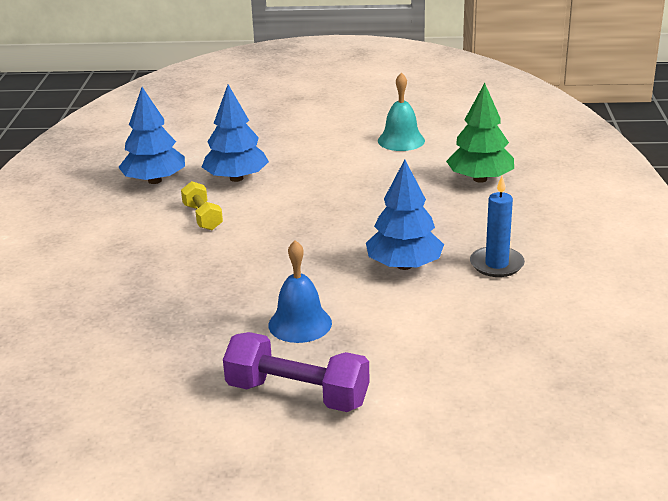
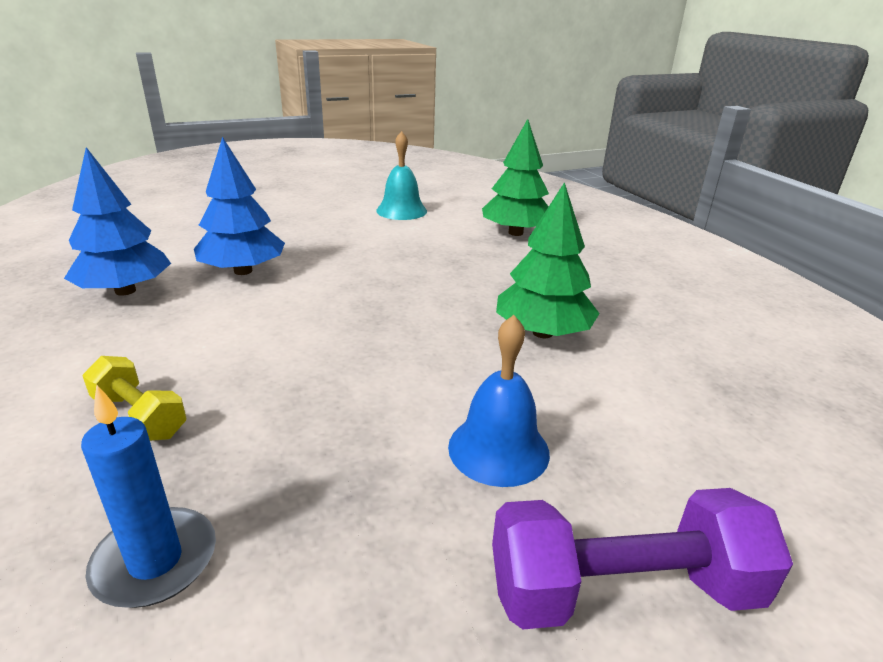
camera: 30 degrees left, 0 degrees up
(202, 217) = (228, 325): yellow dumbbell -> yellow dumbbell (139, 416)
(404, 265) = (542, 332): blue tree -> green tree
(496, 264) = (634, 310): blue candle -> blue candle (155, 561)

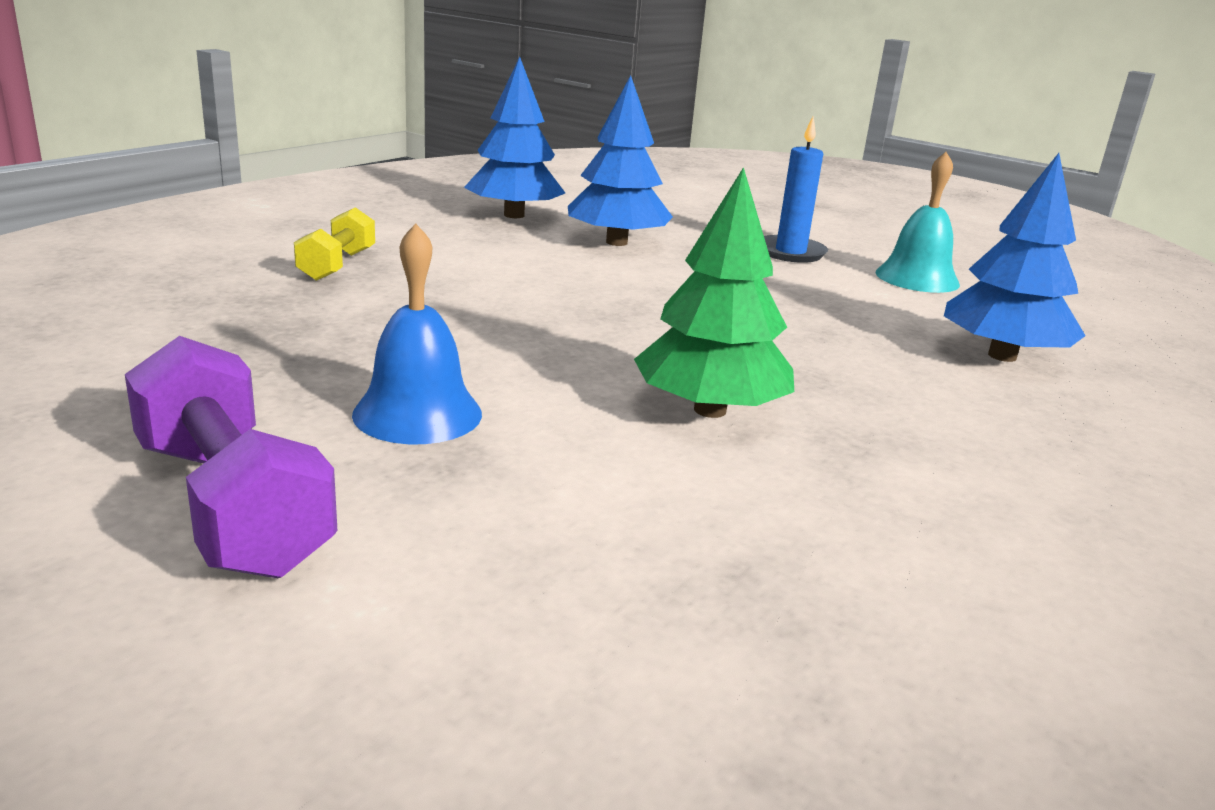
camera: 60 degrees right, 5 degrees down
(155, 561) = (178, 310): blue candle -> blue candle (790, 252)
(515, 233) = (1002, 356): green tree -> blue tree

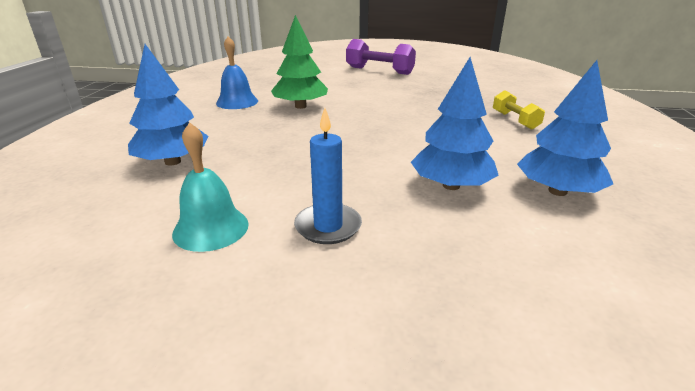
camera: 155 degrees right, 5 degrees up
(417, 413) = (377, 88): blue bell -> blue bell (237, 102)

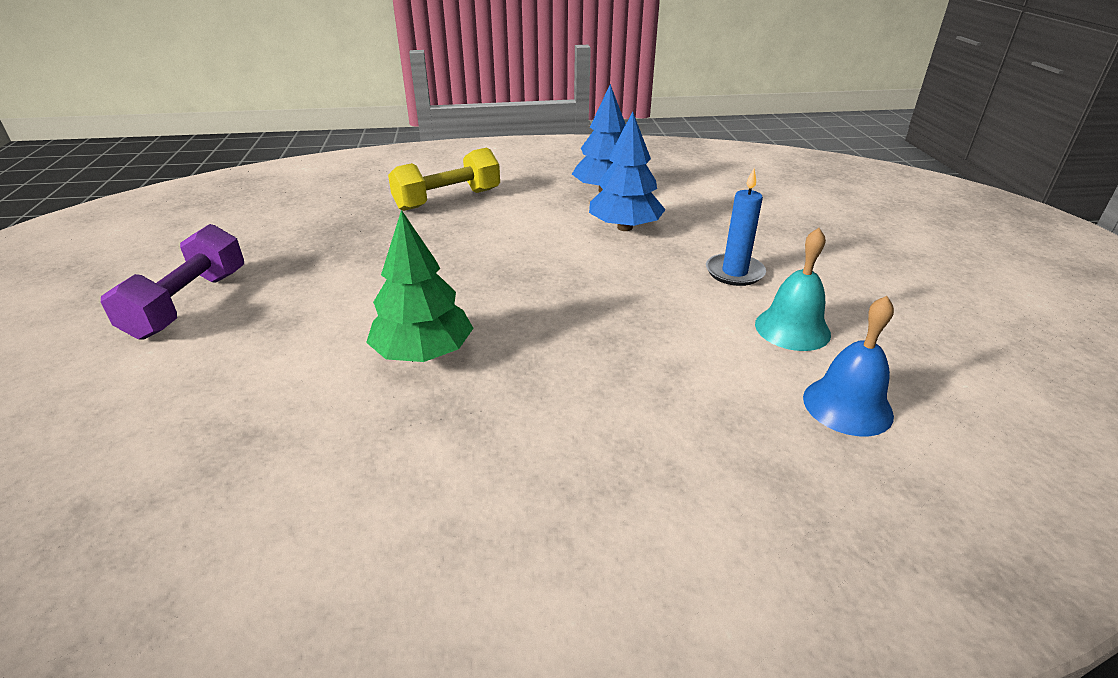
camera: 105 degrees left, 5 degrees up
(173, 162) = (694, 414): blue tree -> none
(237, 102) = (407, 441): blue bell -> blue bell (847, 406)
(515, 120) = (447, 200): yellow dumbbell -> yellow dumbbell, size x1.65

